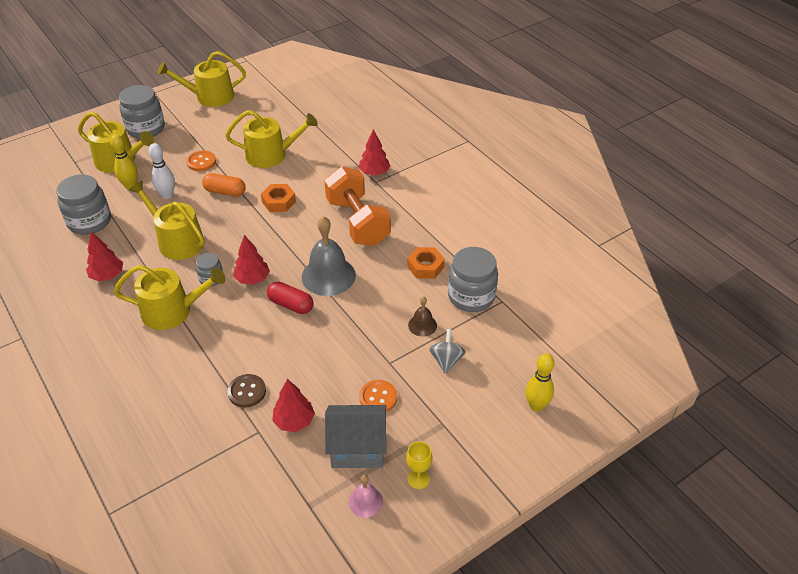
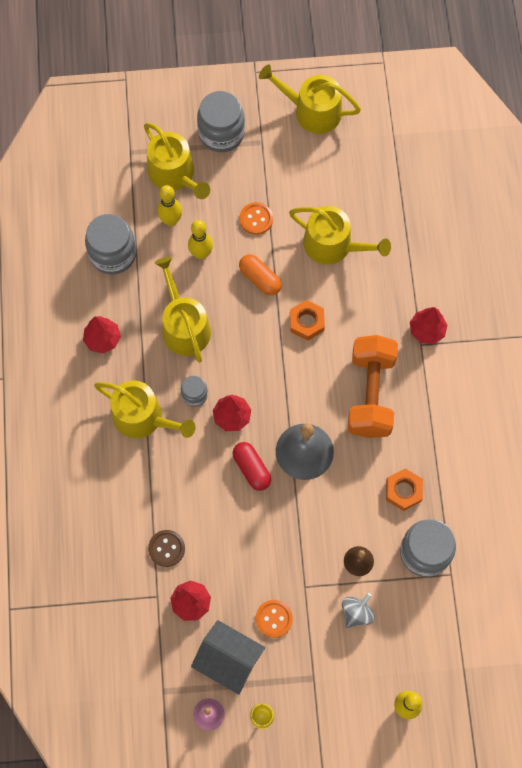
camera: 30 degrees right, 25 degrees up
(167, 195) = (201, 254): white bowling pin -> yellow bowling pin

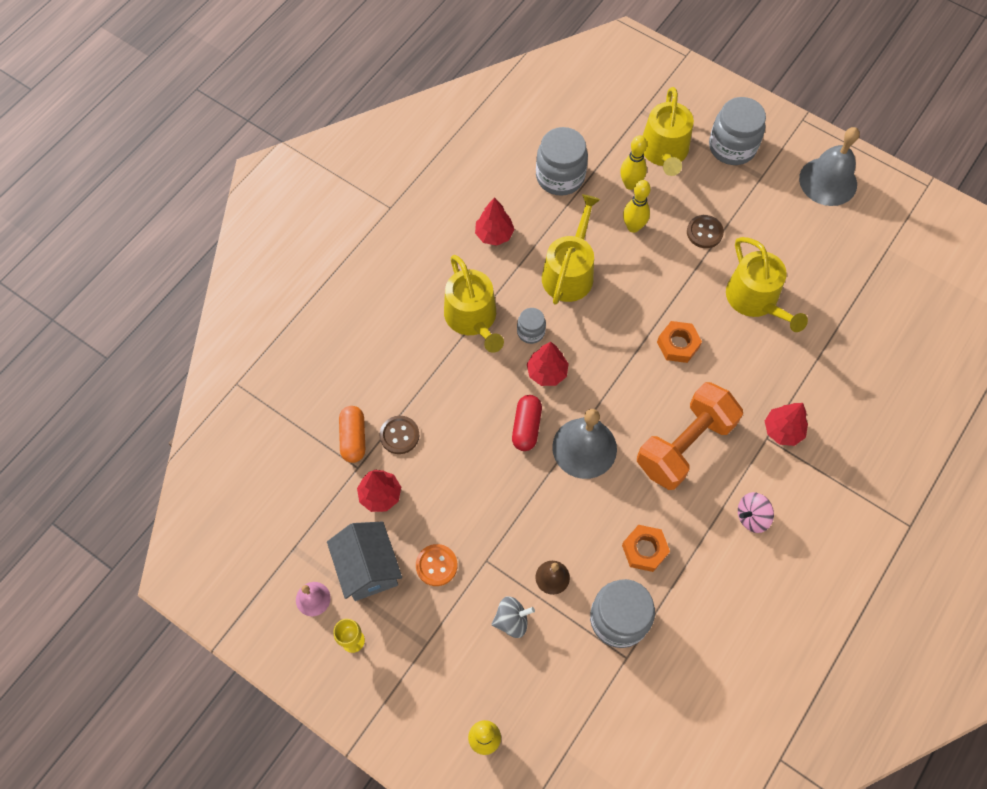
camera: 40 degrees right, 5 degrees down
(256, 219) = (704, 232): orange button -> brown button
(260, 279) = (667, 281): orange capsule -> orange capsule (353, 438)
(312, 111) = (828, 181): yellow watering can -> grey bell
(454, 410) = (752, 517): none -> pink spinning top

